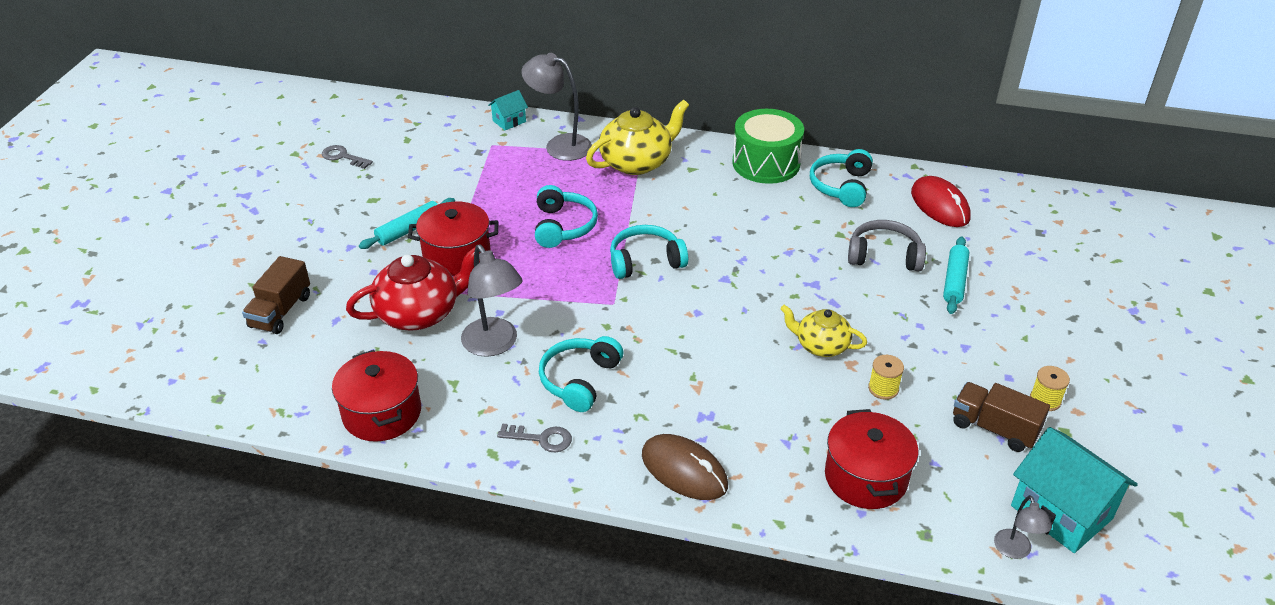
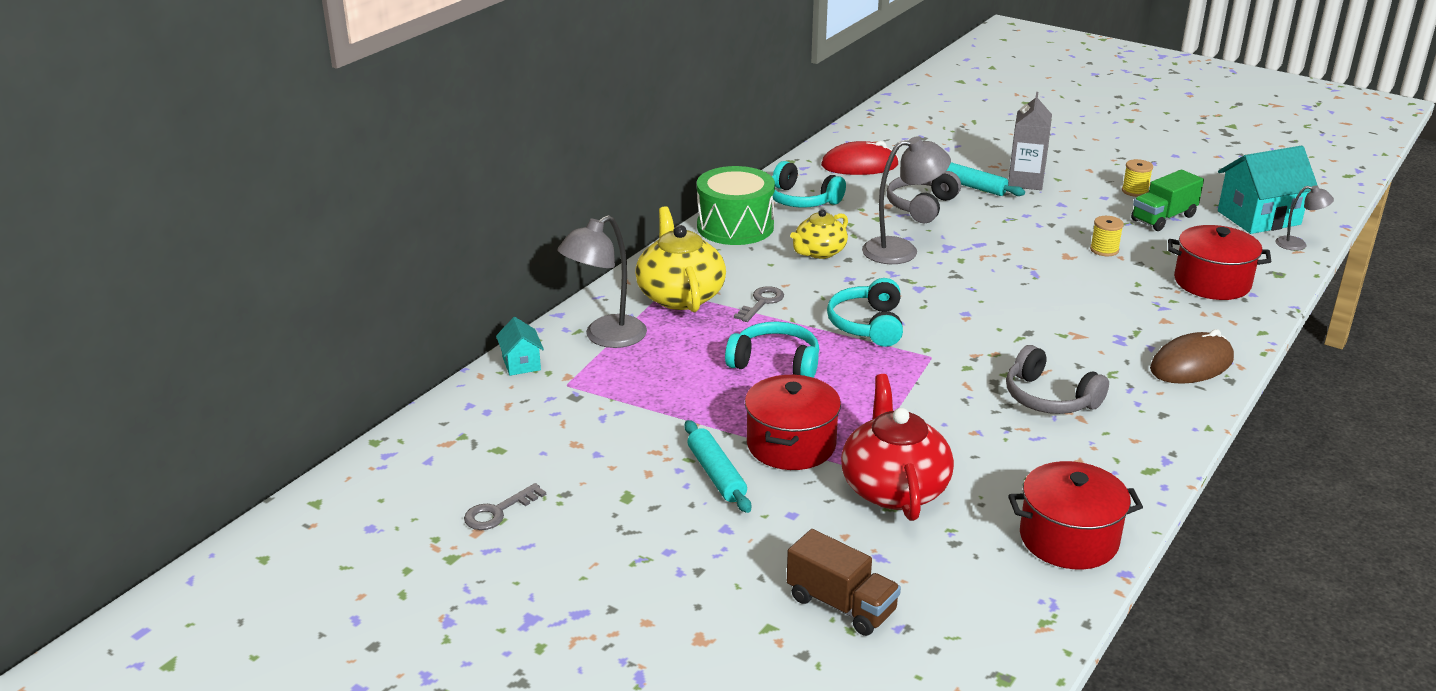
camera: 70 degrees left, 10 degrees down
(494, 345) = (973, 442): grey lamp -> grey lamp (901, 250)
(541, 439) = (1133, 436): grey key -> grey key (761, 302)
(579, 380) = (1049, 398): turquoise headphones -> grey headphones
(821, 345) = (1037, 263): yellow teapot -> yellow teapot (819, 252)
(994, 428) = (1163, 218): brown truck -> green truck
(997, 315) = (1025, 181): none -> grey carton

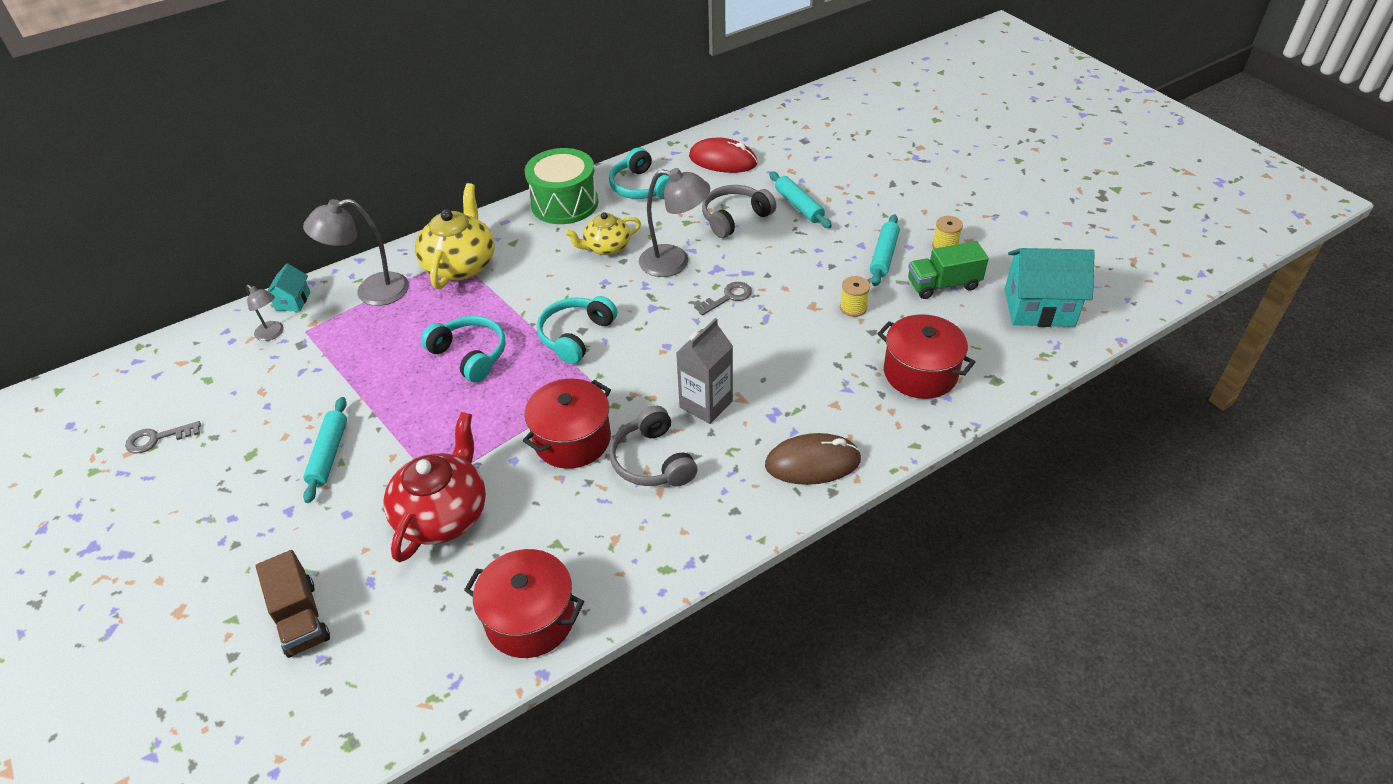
camera: 25 degrees right, 15 degrees up
(761, 302) = (515, 289): grey key -> grey key (728, 297)
(791, 445) = (407, 443): red pot -> red pot (572, 439)
(1025, 181) = (852, 211): grey carton -> grey carton (706, 404)
(1090, 208) = (884, 256): none -> turquoise rolling pin
(1297, 244) = (1049, 350): grey lamp -> grey lamp (273, 334)

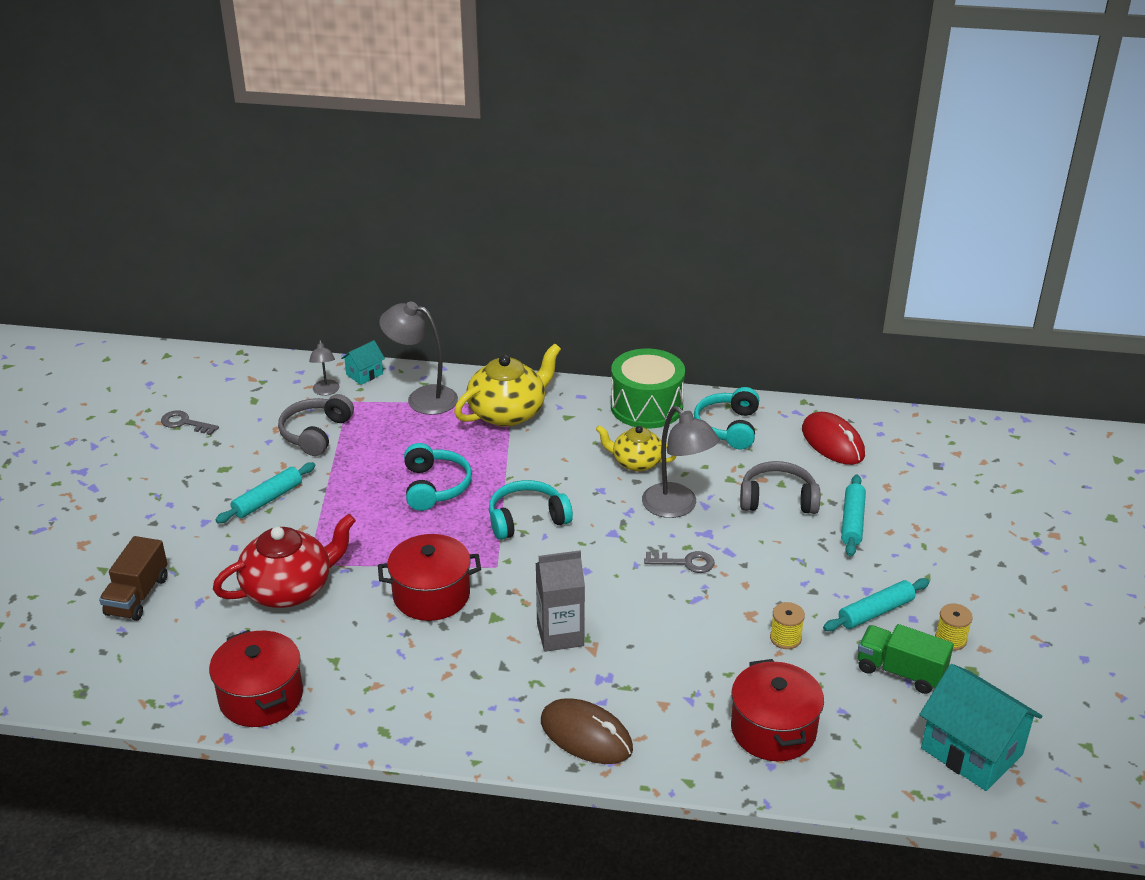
camera: 40 degrees right, 10 degrees down
(652, 461) = (468, 649): grey headphones -> grey headphones (315, 433)

